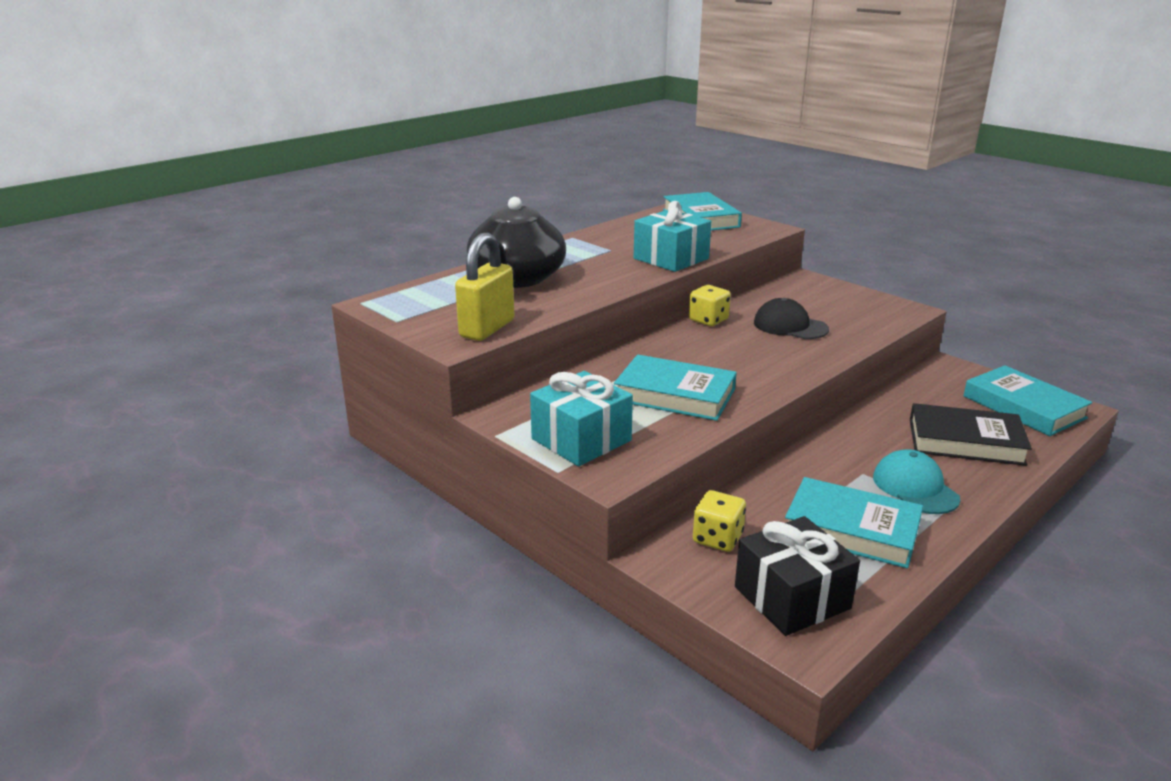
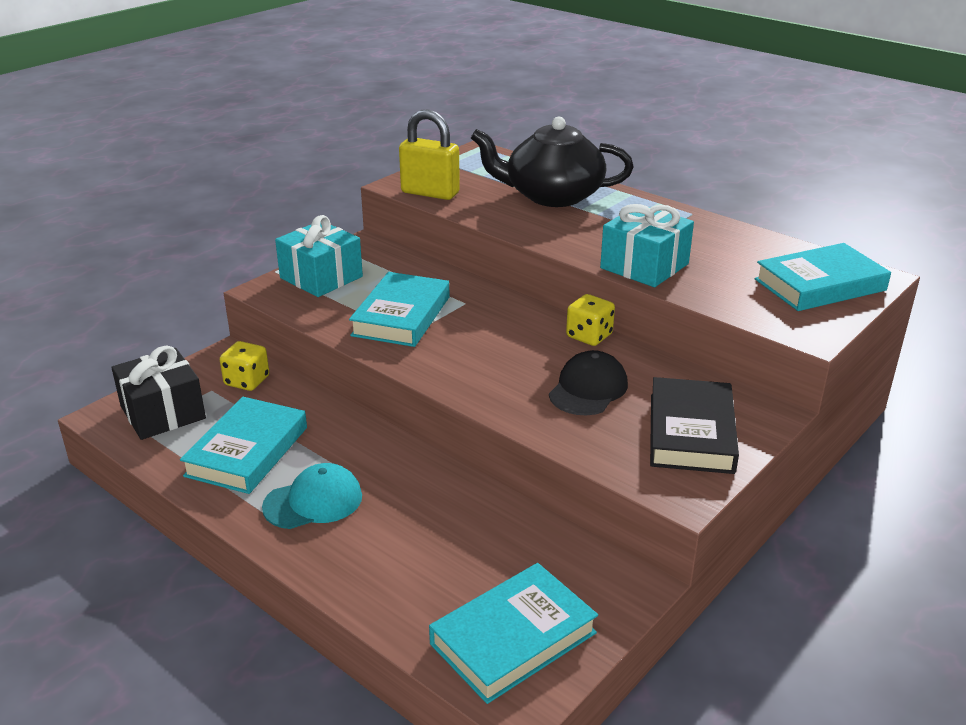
camera: 85 degrees right, 5 degrees up
(965, 441) = (412, 559): black book -> black book (691, 432)

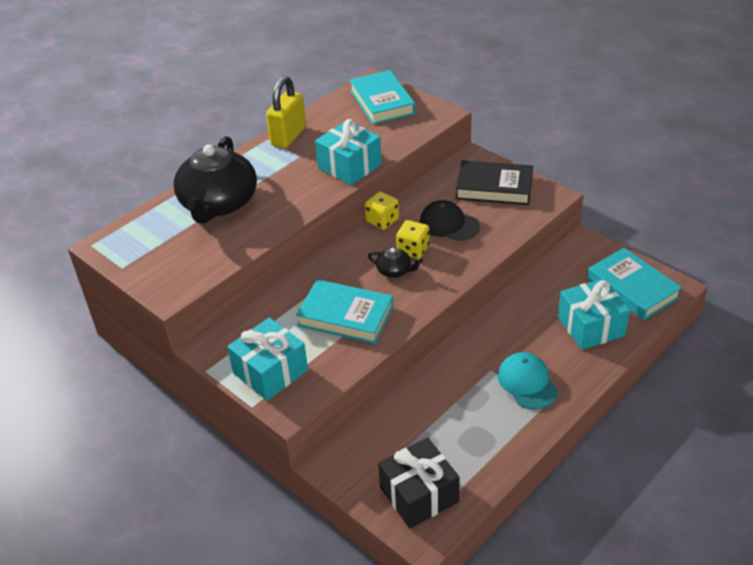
camera: 85 degrees left, 10 degrees up
(247, 381) = (373, 443): yellow dice -> yellow dice (413, 250)
(247, 451) = (472, 428): turquoise book -> none
(420, 575) = (590, 326): none -> turquoise gift
(430, 193) = (194, 273): yellow padlock -> yellow padlock (288, 136)
(484, 347) = (394, 270): none -> black teapot

